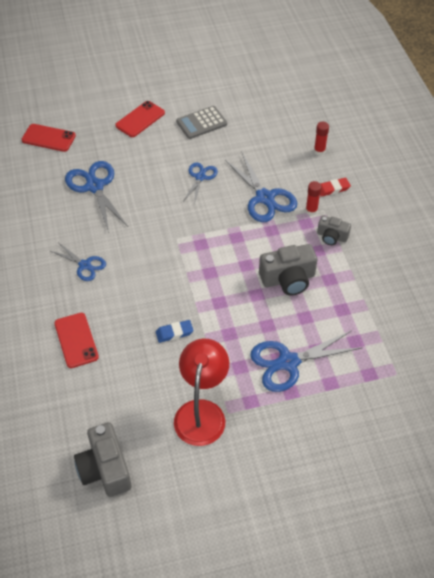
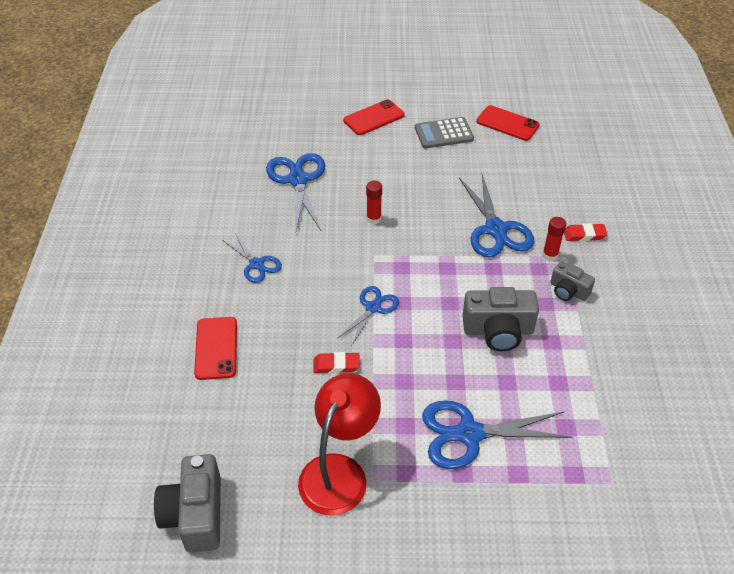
camera: 15 degrees right, 5 degrees down
(48, 138) = (264, 120): red phone -> red phone (507, 123)
(174, 333) = (336, 365): blue eraser -> red eraser
(200, 177) = (424, 192): blue scissors -> blue scissors (373, 308)
(319, 151) = (578, 189): red glue stick -> red glue stick (374, 219)

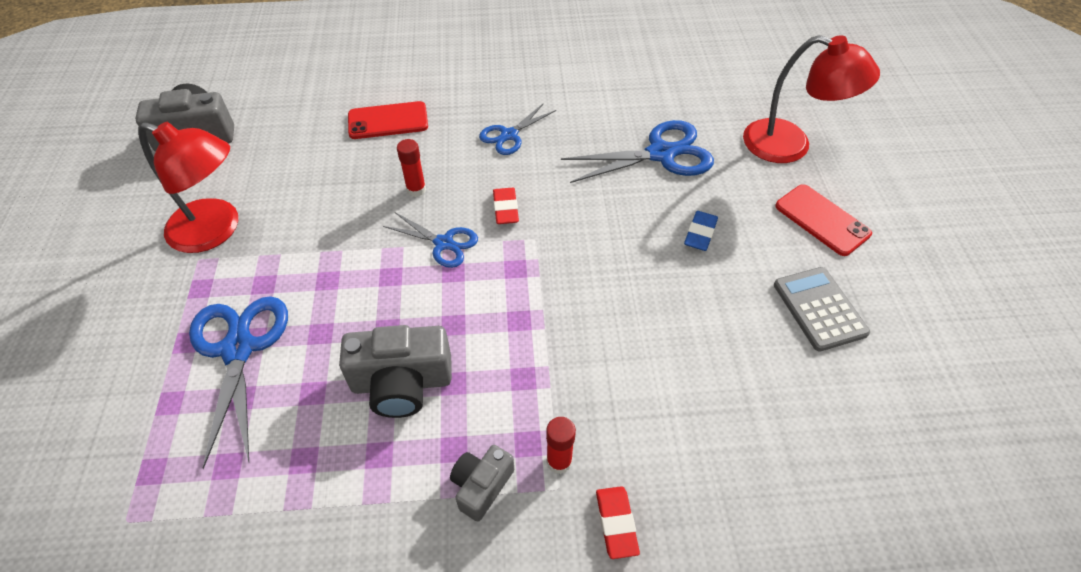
camera: 85 degrees right, 5 degrees up
(302, 117) = (790, 145): none -> red lamp
(336, 365) = (357, 216): red eraser -> red eraser (506, 209)
(374, 219) = (603, 234): red glue stick -> red glue stick (416, 190)
(379, 172) = (700, 233): none -> blue eraser
(496, 229) = (606, 382): blue scissors -> none
(498, 331) = (402, 383): grey camera -> grey camera turned 90 degrees counterclockwise
(507, 123) = (887, 405): red phone -> none

